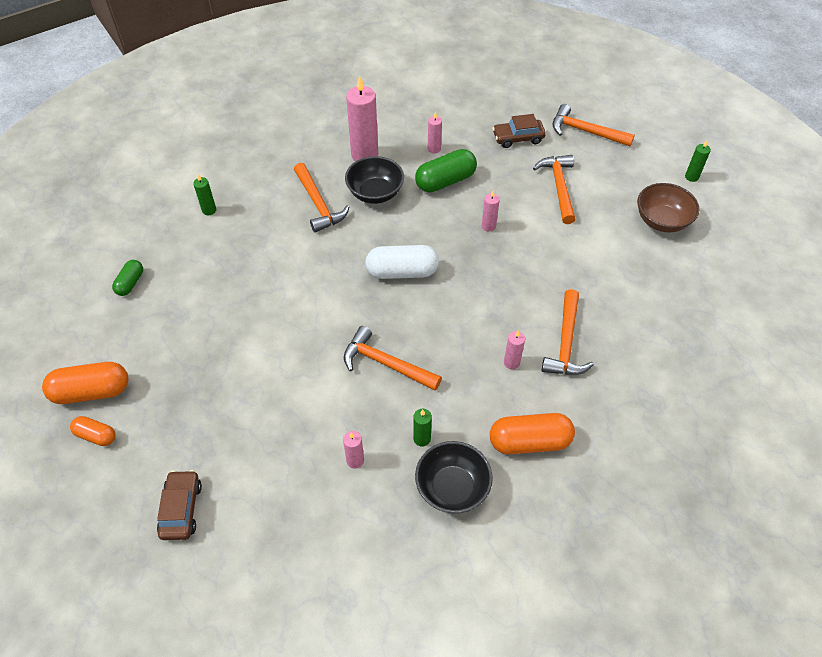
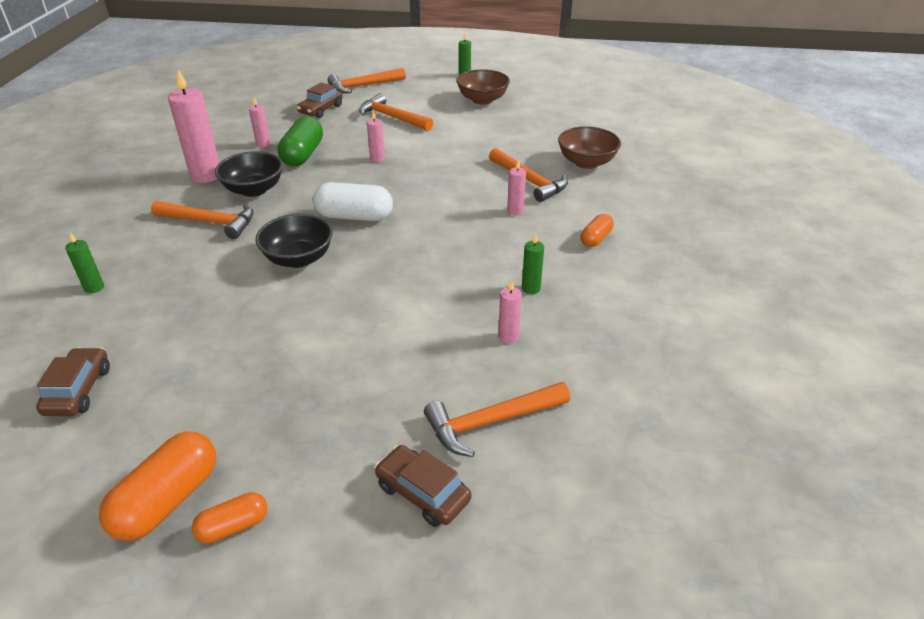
camera: 50 degrees left, 15 degrees down
(130, 283) = (78, 390): green capsule -> brown car
(386, 364) = (432, 270): orange hammer -> orange hammer (491, 422)
(402, 272) = (354, 216): white capsule -> white capsule turned 60 degrees clockwise
(452, 488) = (596, 296): black bowl -> black bowl (298, 258)
(529, 442) = (595, 239): orange capsule -> orange capsule, size x0.57
(642, 363) = (586, 162): none -> brown bowl

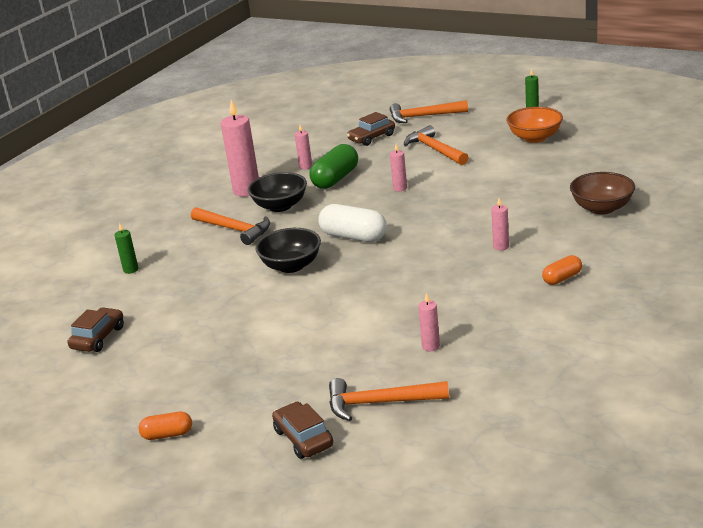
camera: 25 degrees right, 10 degrees down
(168, 500) = (132, 412): orange capsule -> none
(482, 100) = (535, 138): brown bowl -> orange bowl
(529, 181) = (532, 220): orange hammer -> none
(531, 288) = (474, 312): green candle -> none

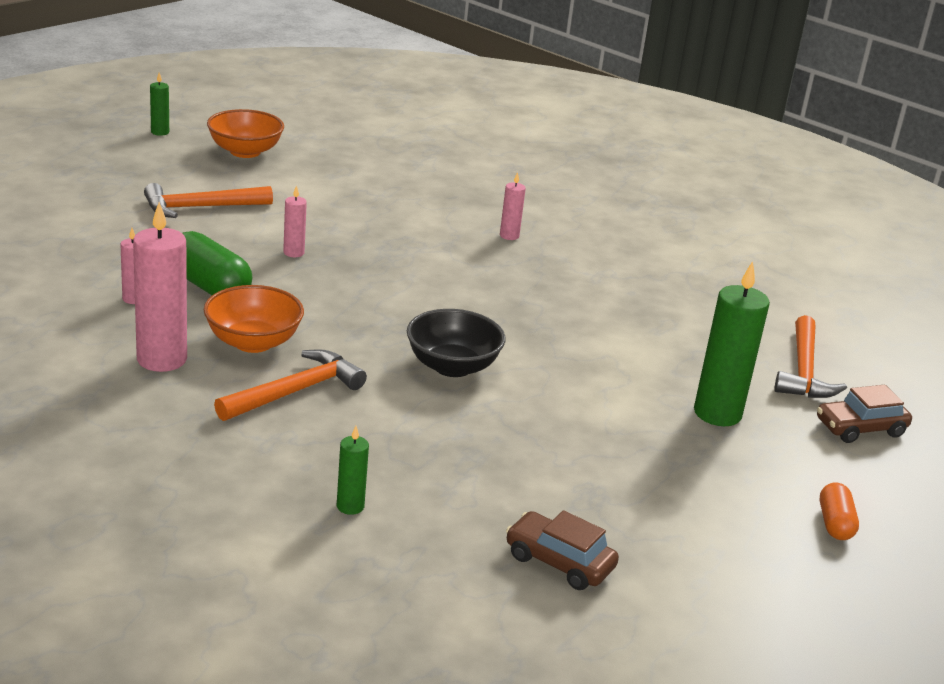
camera: 85 degrees left, 0 degrees up
(280, 206) = (253, 342): black bowl -> orange bowl
(289, 370) = (717, 413): none -> green candle
(353, 237) = (406, 309): white capsule -> none
(371, 138) = (97, 234): brown car -> none
(424, 116) = (75, 188): orange hammer -> none
(430, 346) = (703, 320): pink candle -> none
(562, 278) = (602, 226): orange capsule -> none
(602, 208) = (466, 171): brown bowl -> none

